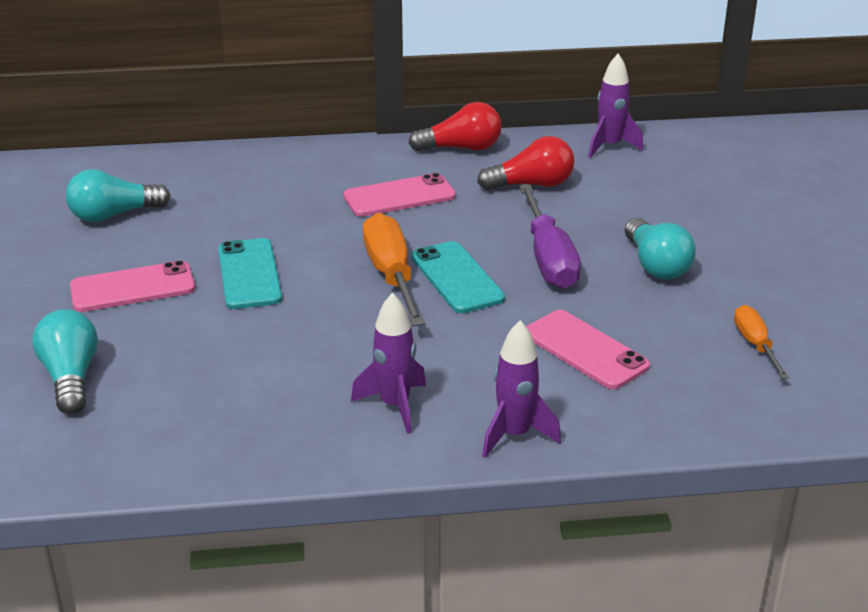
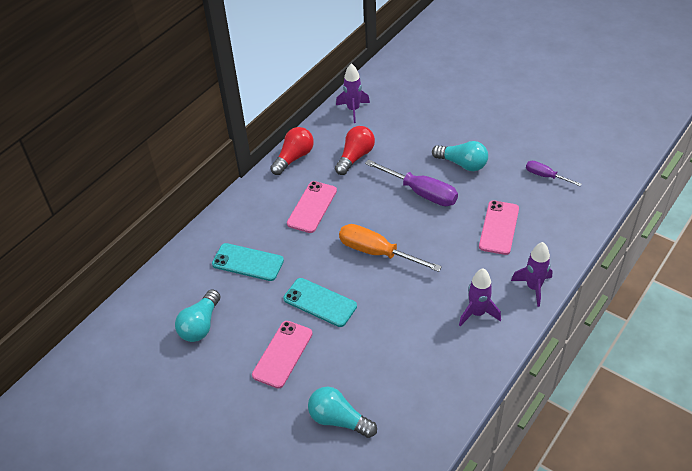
camera: 45 degrees left, 15 degrees up
(457, 278) = (403, 232): turquoise phone -> turquoise phone (248, 262)
(585, 350) = (499, 227): pink phone -> pink phone turned 75 degrees counterclockwise
(755, 344) = (545, 176): orange screwdriver -> purple screwdriver

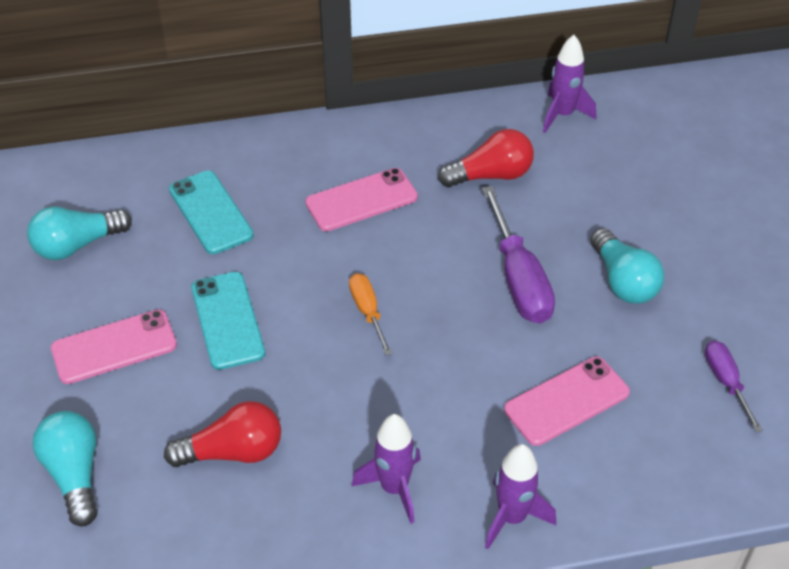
camera: 40 degrees right, 0 degrees up
(294, 158) = (415, 126): red light bulb -> red light bulb (233, 452)
(376, 252) = (367, 311): orange screwdriver -> orange screwdriver, size x0.56

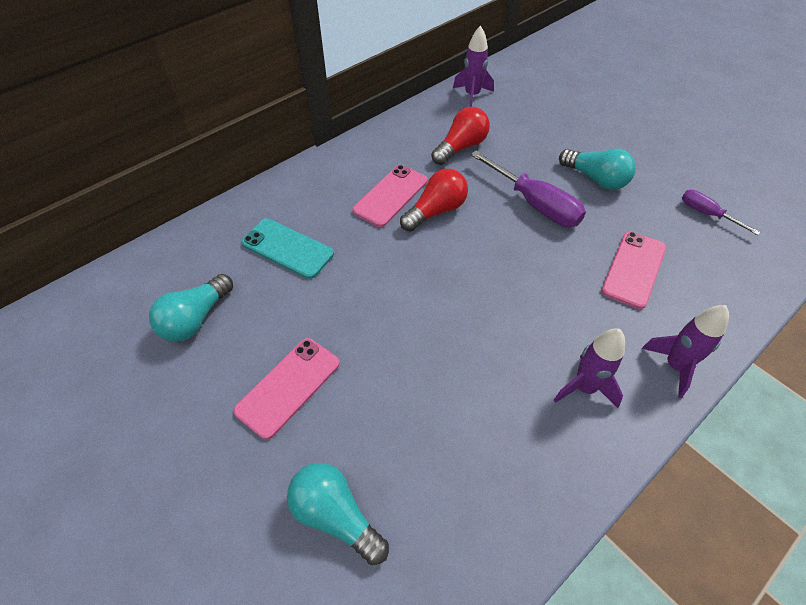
camera: 30 degrees left, 5 degrees up
(227, 320) = (363, 322): turquoise phone -> none
(233, 452) = (449, 423): red light bulb -> red light bulb (436, 211)
(367, 311) = (458, 269): orange screwdriver -> none

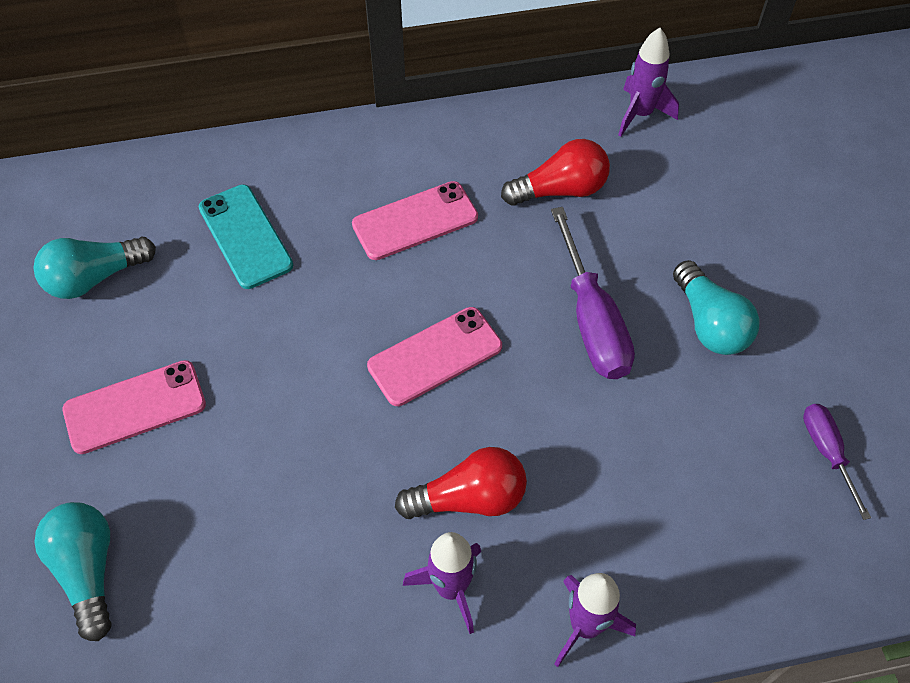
camera: 30 degrees right, 5 degrees up
(436, 211) = (455, 269): red light bulb -> red light bulb (469, 498)
(633, 269) = (646, 476): pink phone -> pink phone (435, 356)

